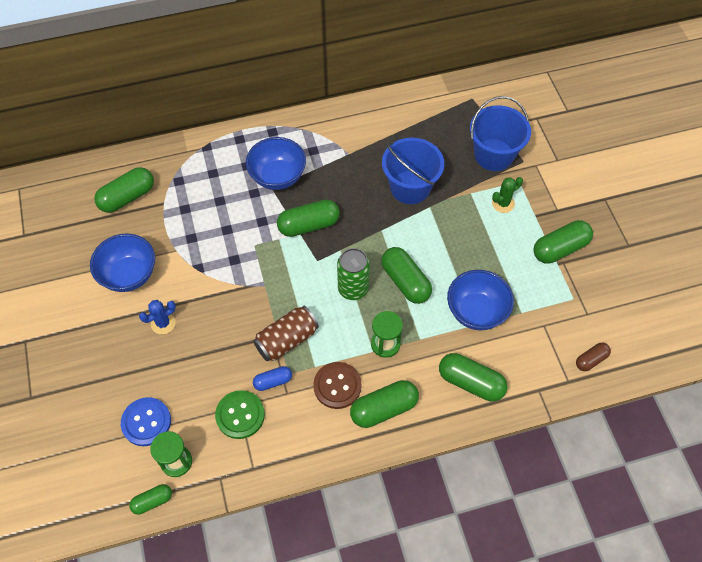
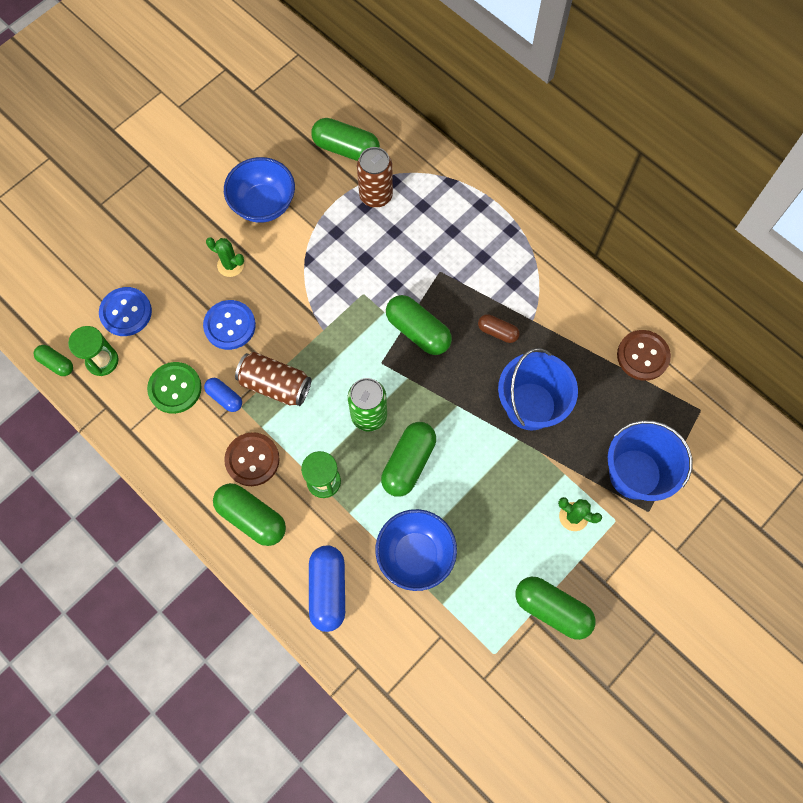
camera: 60 degrees right, 10 degrees up
(163, 323) = (230, 265): blue cactus -> green cactus
(181, 198) = (376, 196): none -> brown can
(215, 349) = (230, 325): none -> blue button
(277, 177) = (458, 268): blue bowl -> none
(415, 108) = (642, 356): none -> brown button
(470, 382) = (328, 590): green capsule -> blue capsule
(591, 360) = (427, 708): brown capsule -> brown capsule (497, 332)

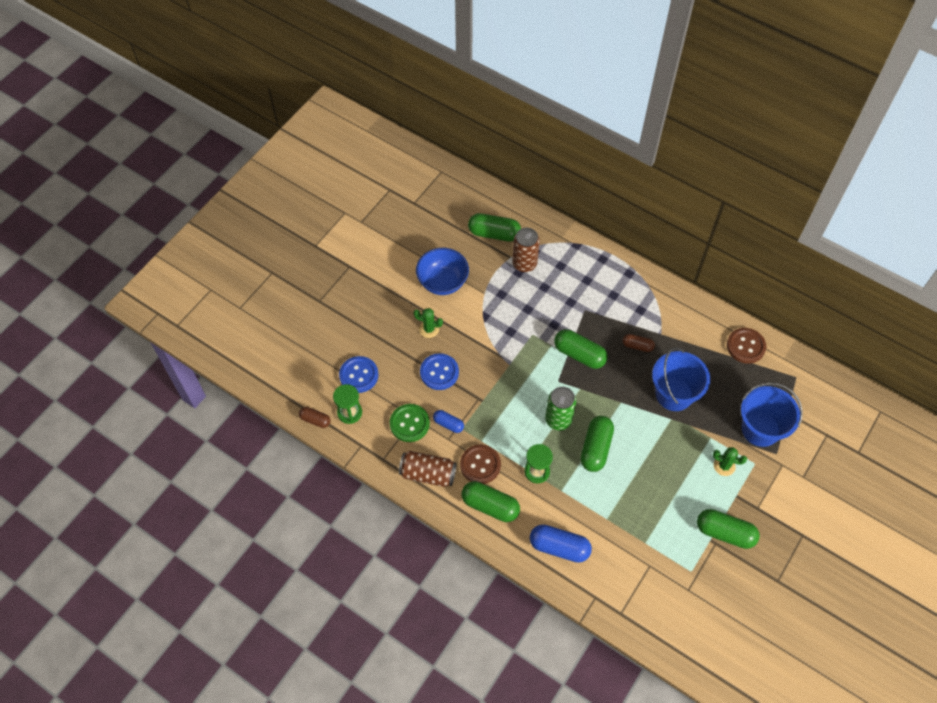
camera: 10 degrees left, 10 degrees down
(56, 363) = (315, 420): green capsule -> brown capsule
(275, 385) = (484, 409): brown can -> brown can (428, 474)
(328, 590) = (559, 547): blue capsule -> blue capsule turned 60 degrees counterclockwise
(415, 555) = (617, 512): blue bowl -> none

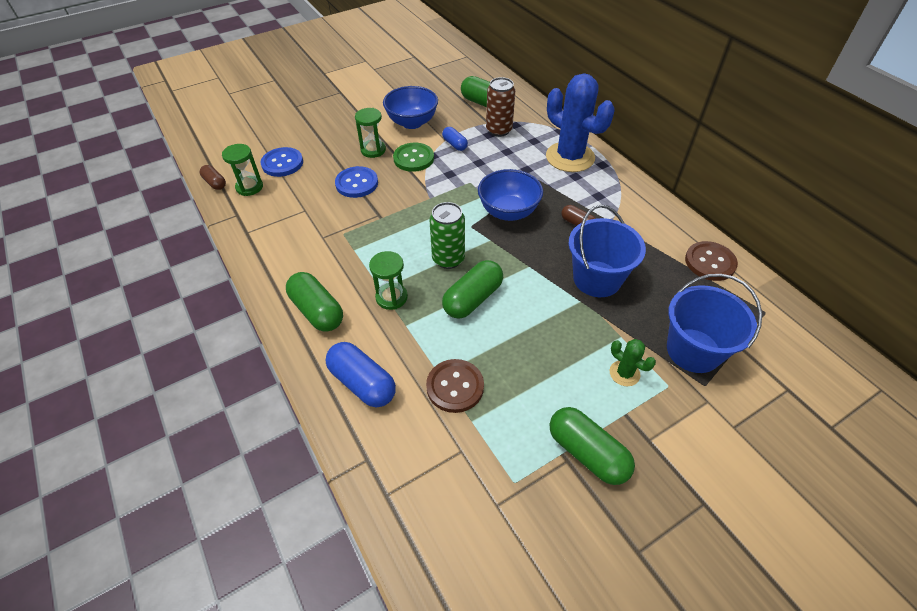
camera: 25 degrees right, 10 degrees down
(409, 423) = (296, 213): green button -> green button (413, 158)
(428, 474) = (278, 259): brown can -> none
(429, 329) = (373, 150): green cactus -> green hourglass
(448, 424) = (332, 225): blue capsule -> blue capsule (454, 144)
(480, 465) = (336, 270): brown button -> brown button (455, 386)
(579, 354) = (508, 212): green capsule -> blue bowl
(599, 274) = (570, 157): none -> blue cactus

